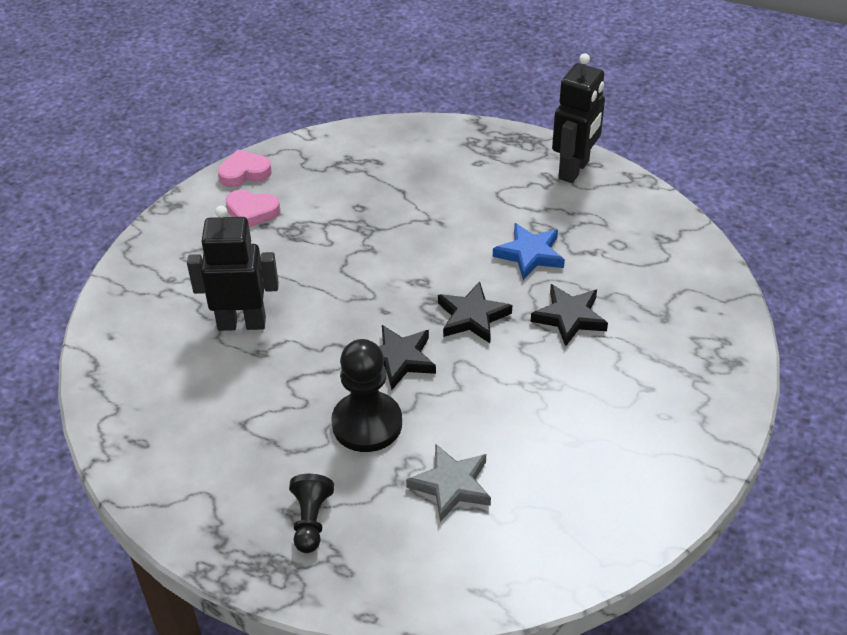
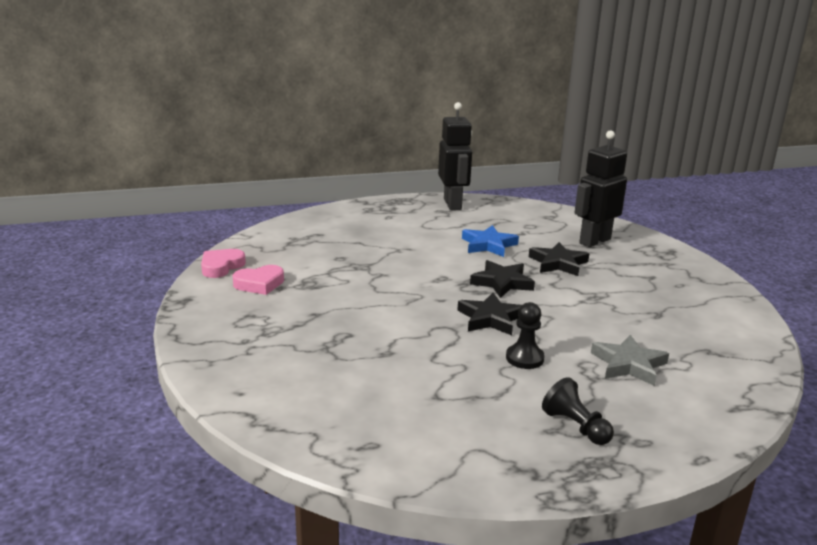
camera: 40 degrees left, 20 degrees down
(242, 323) = (345, 343): black robot -> black robot (594, 241)
(367, 424) = (524, 358): black pawn -> black pawn, size x0.59

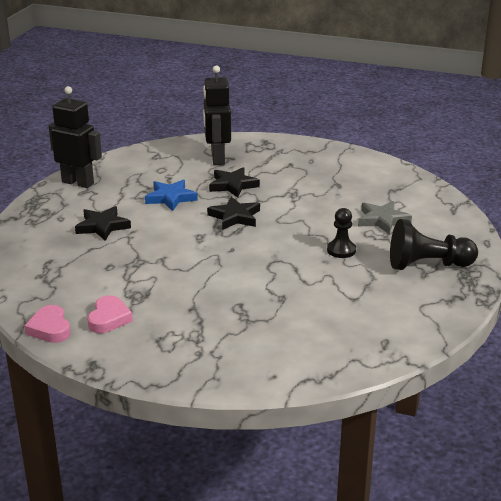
camera: 55 degrees left, 5 degrees up
(490, 318) = (279, 241): black star -> black star (102, 226)
(575, 426) = (427, 265): black pawn -> black pawn, size x1.69

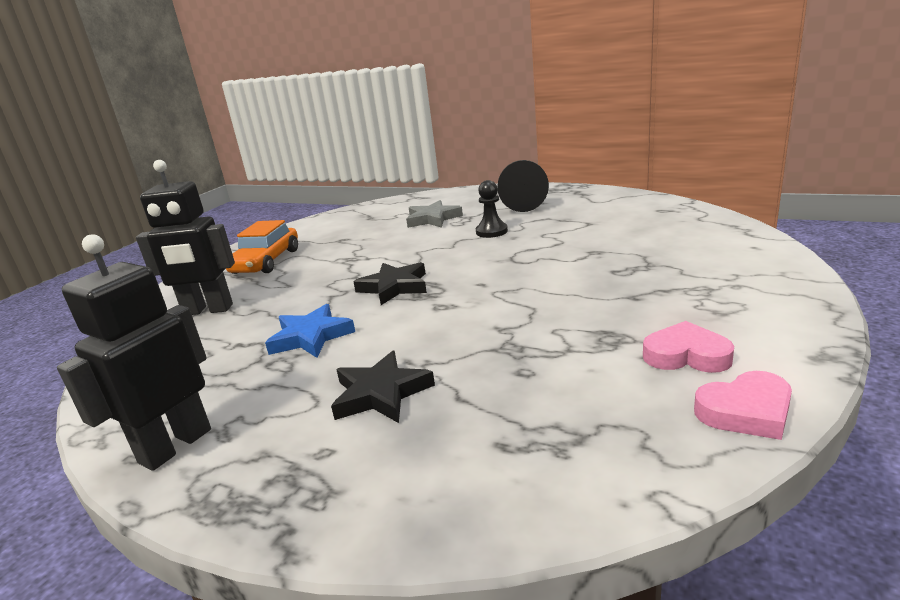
camera: 80 degrees left, 5 degrees down
(233, 185) = (302, 294): black star -> none
(296, 162) = (266, 261): none -> orange car

